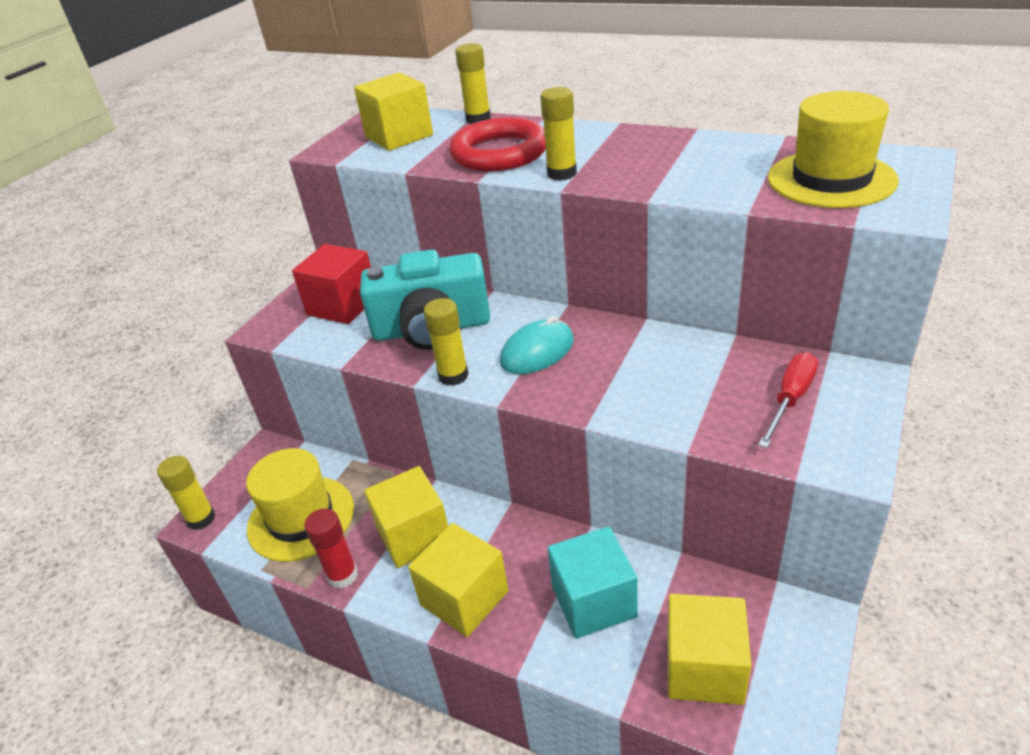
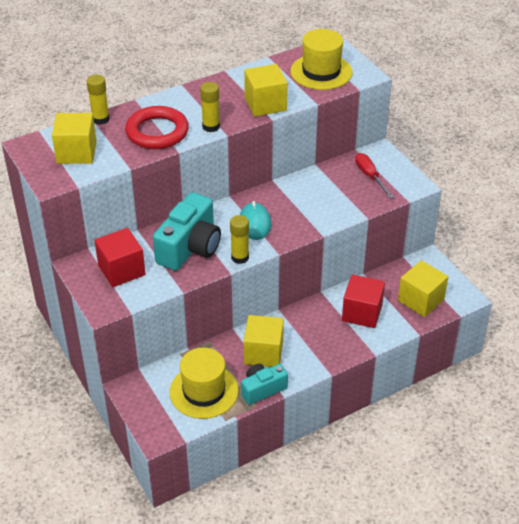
camera: 60 degrees left, 5 degrees up
(201, 519) = (157, 434): yellow glue stick -> none
(342, 575) = (262, 389): red glue stick -> turquoise camera
(464, 598) = (320, 352): yellow cube -> yellow cube (265, 104)
(593, 601) = (362, 313): turquoise cube -> red cube

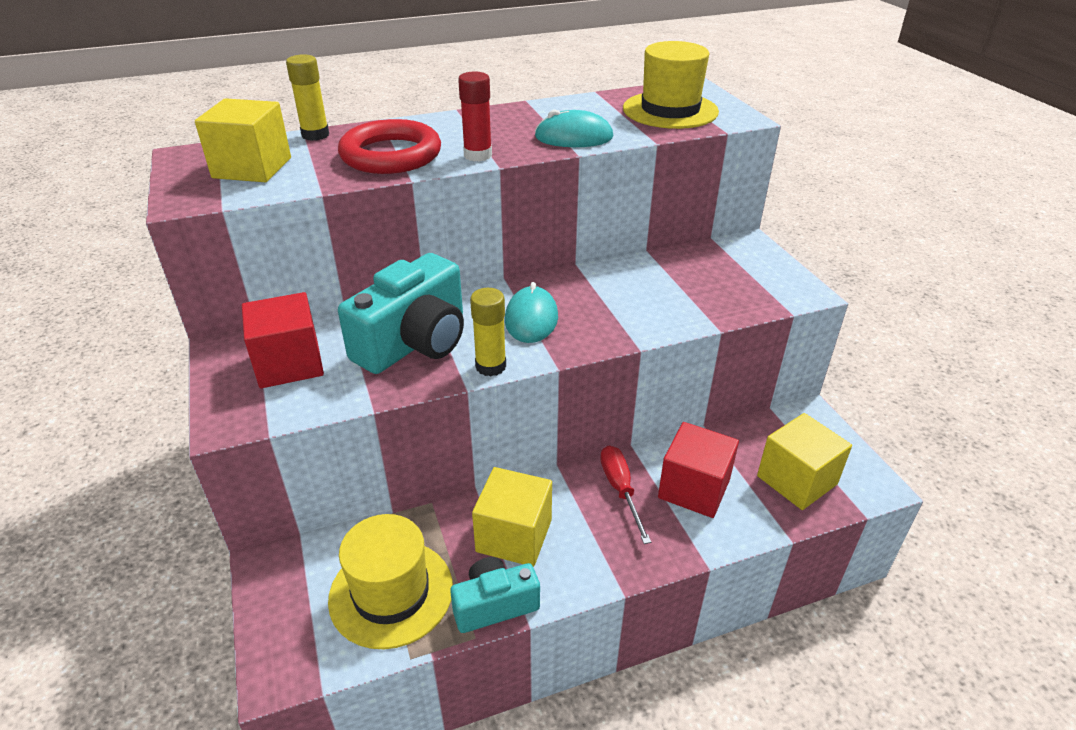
camera: 10 degrees right, 5 degrees down
(211, 126) = (478, 155): yellow glue stick -> red glue stick
(265, 104) = (573, 137): yellow cube -> turquoise mouse
(370, 176) = (730, 273): red screwdriver -> red screwdriver (620, 490)

